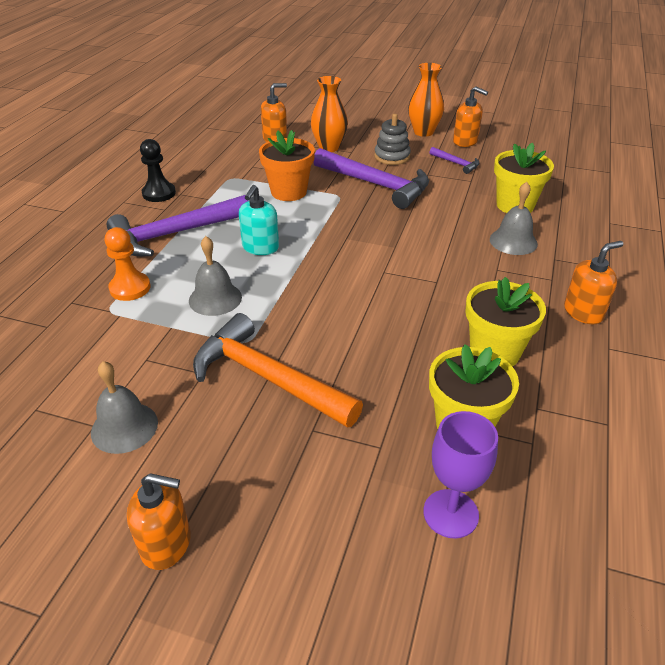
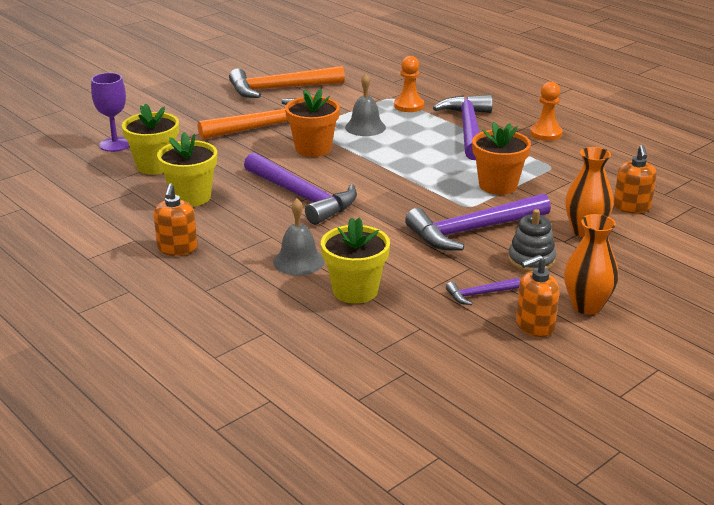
camera: 120 degrees right, 10 degrees down
(124, 427) = (279, 89): grey bell -> orange hammer
(159, 193) = (546, 133): black pawn -> orange pawn
(166, 543) = (197, 87): orange soap dispenser -> none
(260, 248) = (413, 154): turquoise soap dispenser -> none
(302, 314) = (313, 149): none -> orange flower pot
(412, 279) = (302, 197): none -> purple hammer

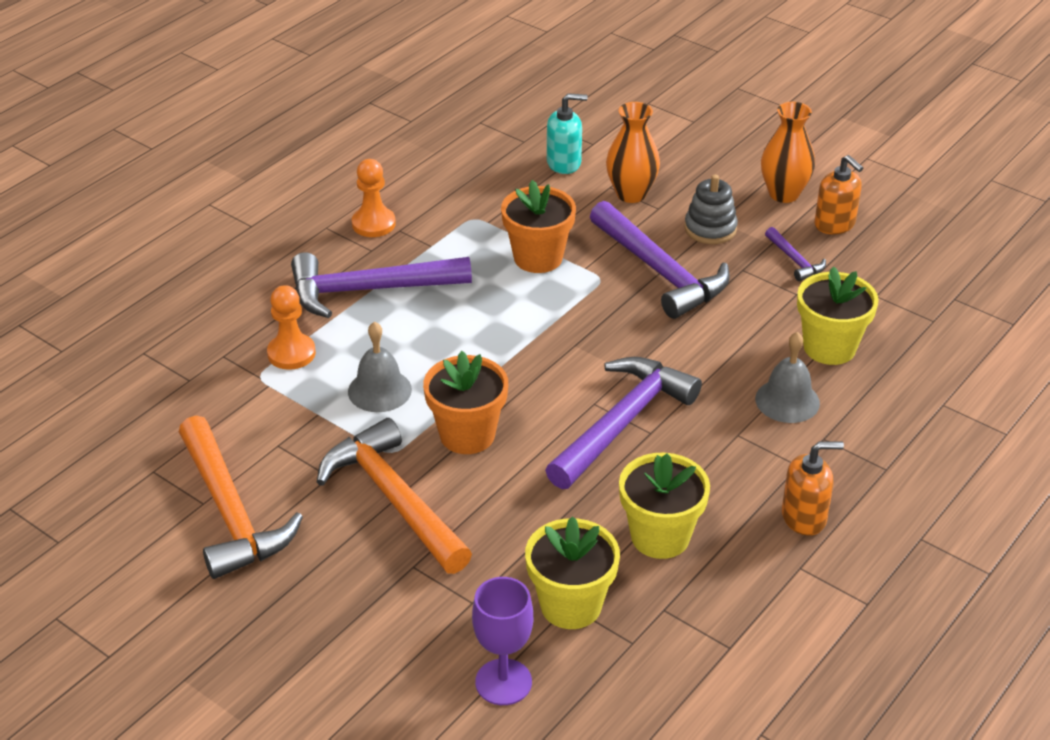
camera: 100 degrees left, 10 degrees up
(631, 207) = (564, 163): orange soap dispenser -> turquoise soap dispenser

